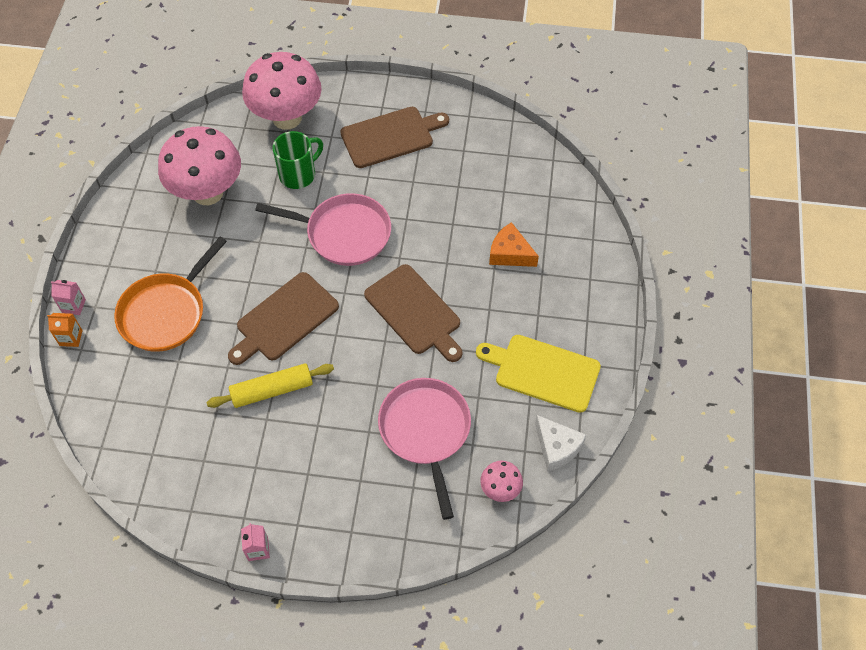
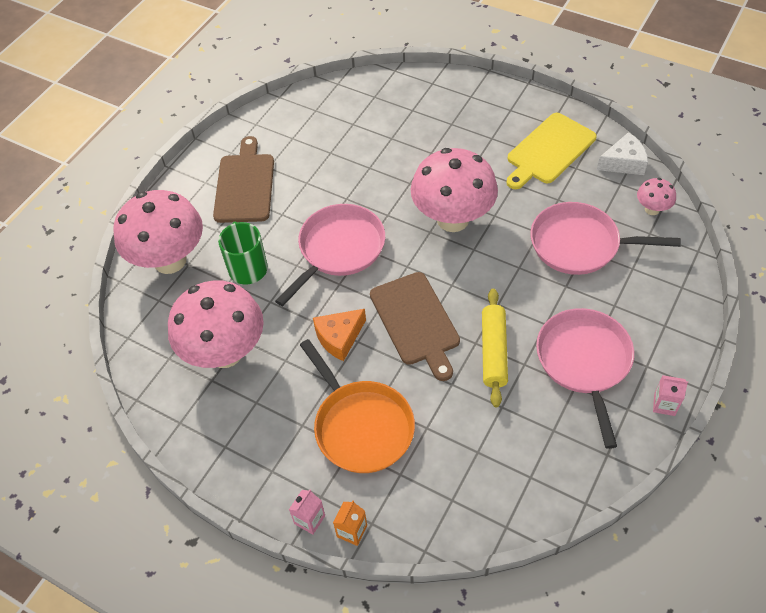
camera: 65 degrees left, 5 degrees down
(285, 468) = (584, 361): none -> pink pan
(415, 312) = (452, 219): brown cutting board -> pink mushroom
(510, 253) = (421, 138): orange cheese -> orange cheese (339, 337)

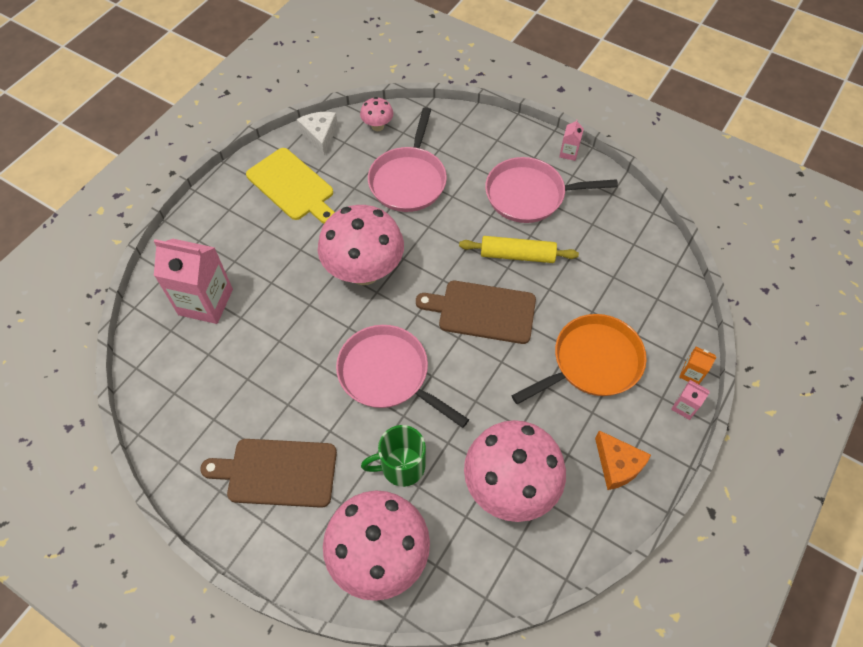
camera: 90 degrees left, 5 degrees up
(339, 337) = (496, 377): orange cheese -> orange cheese (617, 465)
(405, 113) = (205, 302): none -> pink carton
(416, 322) = (482, 311): brown cutting board -> brown cutting board turned 150 degrees counterclockwise

